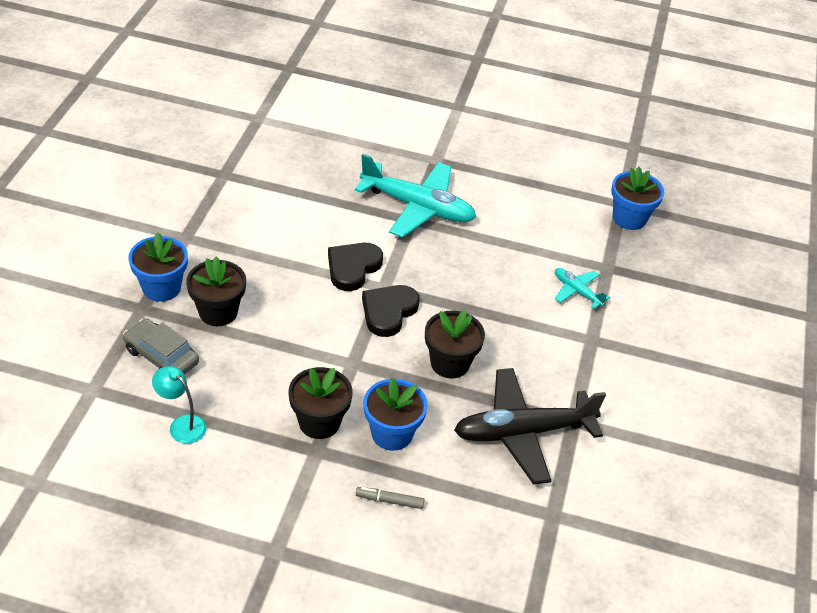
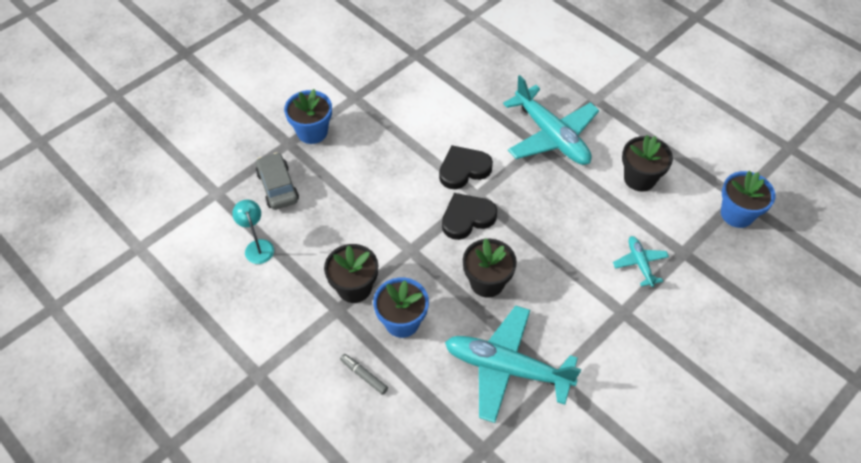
camera: 35 degrees right, 10 degrees up
(218, 312) = (339, 167): black flower pot -> black flower pot (639, 178)
(522, 433) = (506, 368): black plane -> turquoise plane

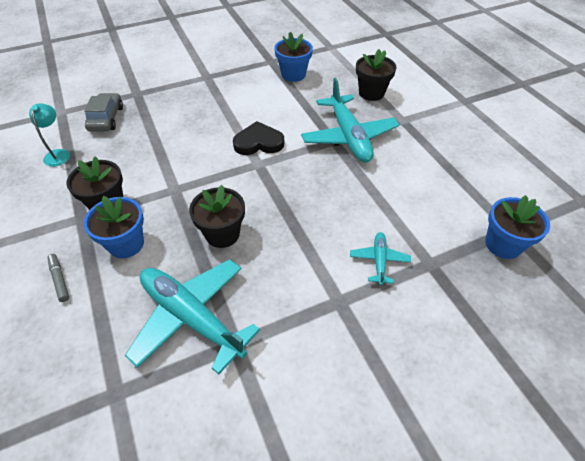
camera: 20 degrees right, 5 degrees down
(312, 132) = (159, 90): blue flower pot -> blue flower pot (293, 74)
(467, 218) = (238, 178): black heart -> none
(639, 178) = (414, 188): black flower pot -> black flower pot (371, 93)

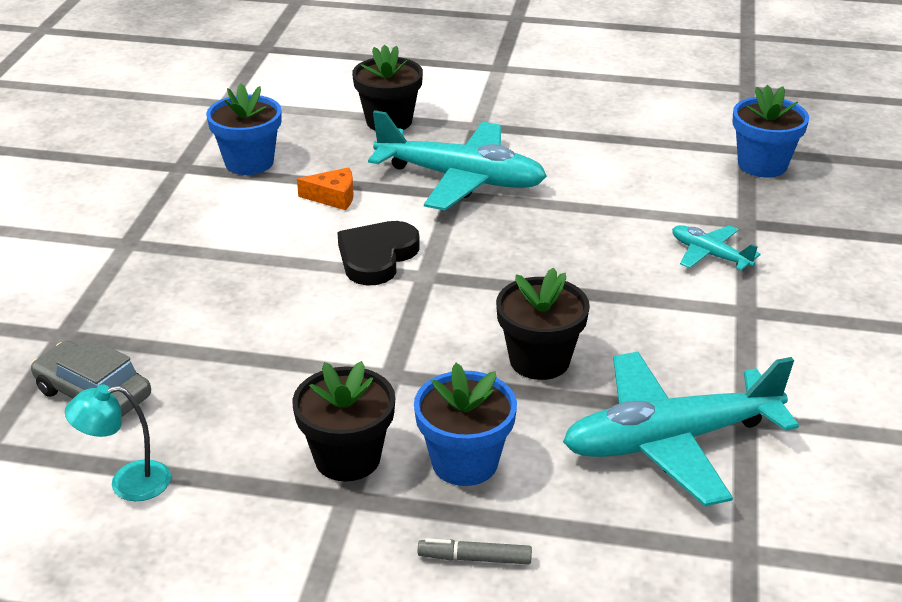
camera: 55 degrees left, 15 degrees down
(58, 154) = (127, 483): turquoise lamp -> turquoise lamp turned 45 degrees counterclockwise
(292, 108) = (333, 197): none -> orange cheese

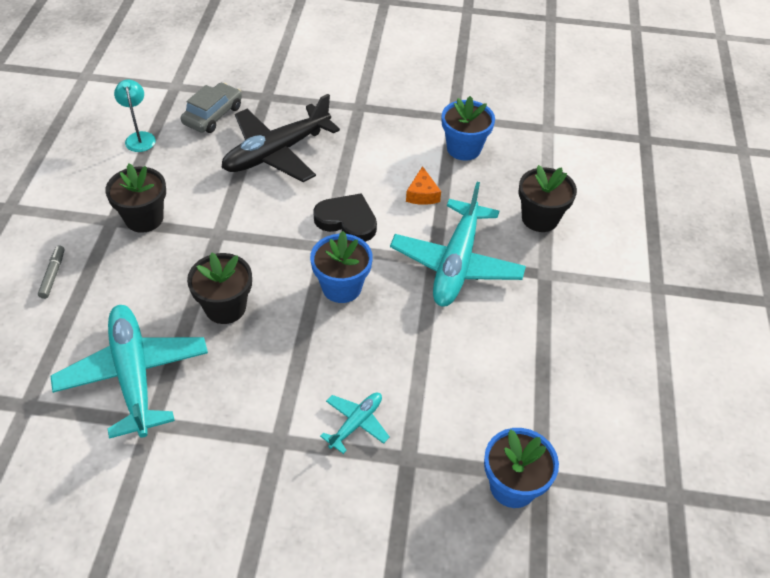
camera: 85 degrees right, 15 degrees up
(215, 321) = (276, 153): none -> black plane
(464, 462) = (131, 270): blue flower pot -> blue flower pot (341, 287)

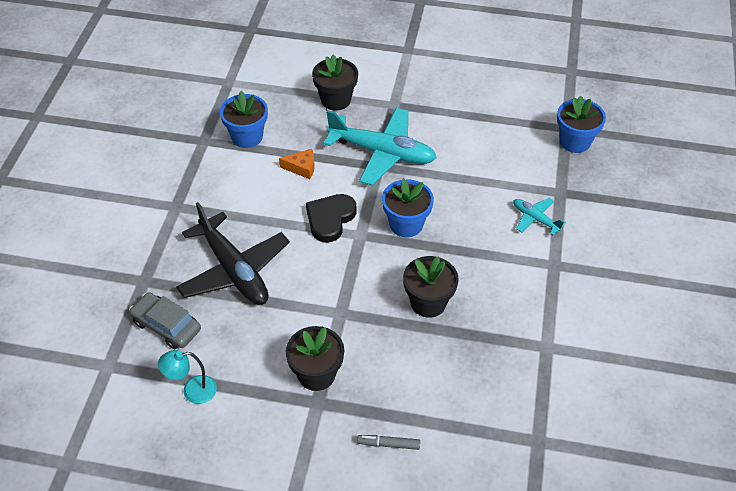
camera: 85 degrees left, 0 degrees up
(133, 375) = (501, 363): turquoise plane -> none

